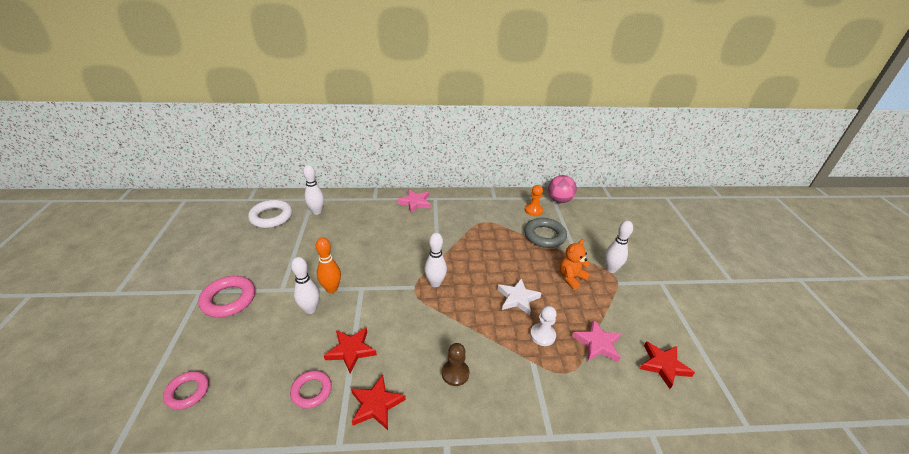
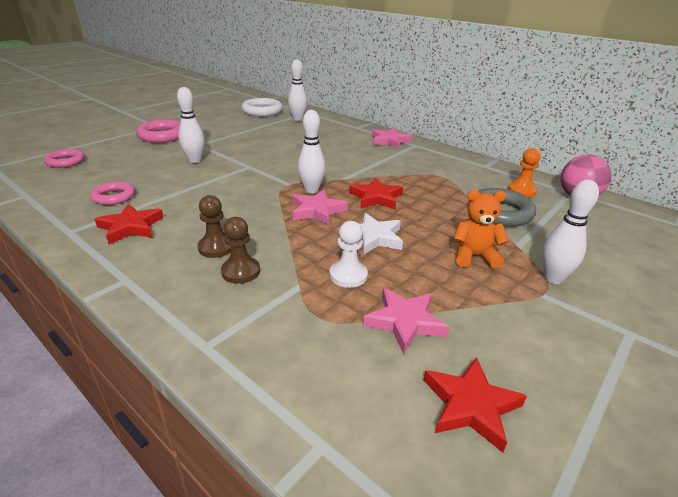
camera: 45 degrees right, 5 degrees down
(331, 289) = (228, 158): orange bowling pin -> none
(351, 350) = (175, 192): red star -> red star (376, 197)
(463, 299) = (317, 211): none -> pink star
(494, 378) = (241, 271): none -> brown pawn

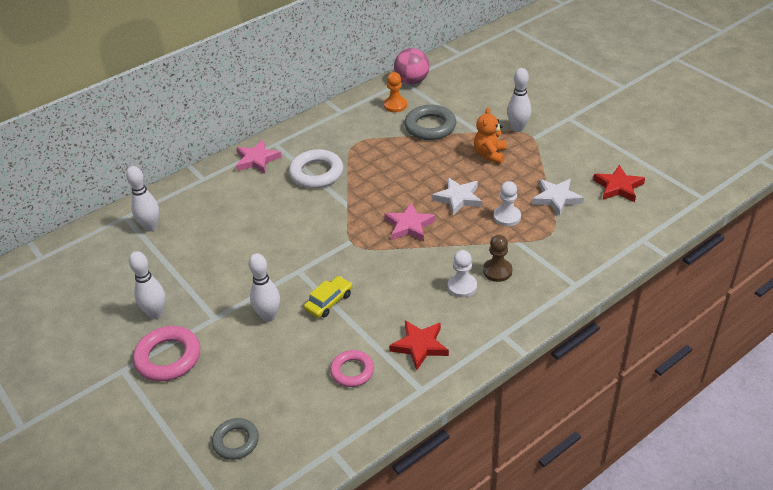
camera: 75 degrees left, 10 degrees up
(65, 161) = (236, 441): pink ring -> grey ring
(207, 181) = (329, 302): none -> yellow car
(216, 247) = (462, 286): brown pawn -> white pawn
(262, 111) = (100, 261): white ring -> white ring (316, 173)
(311, 190) = (368, 227): white bowling pin -> white bowling pin (156, 313)
(376, 197) = (391, 188): red star -> none
(404, 322) = (556, 198): pink star -> white star

